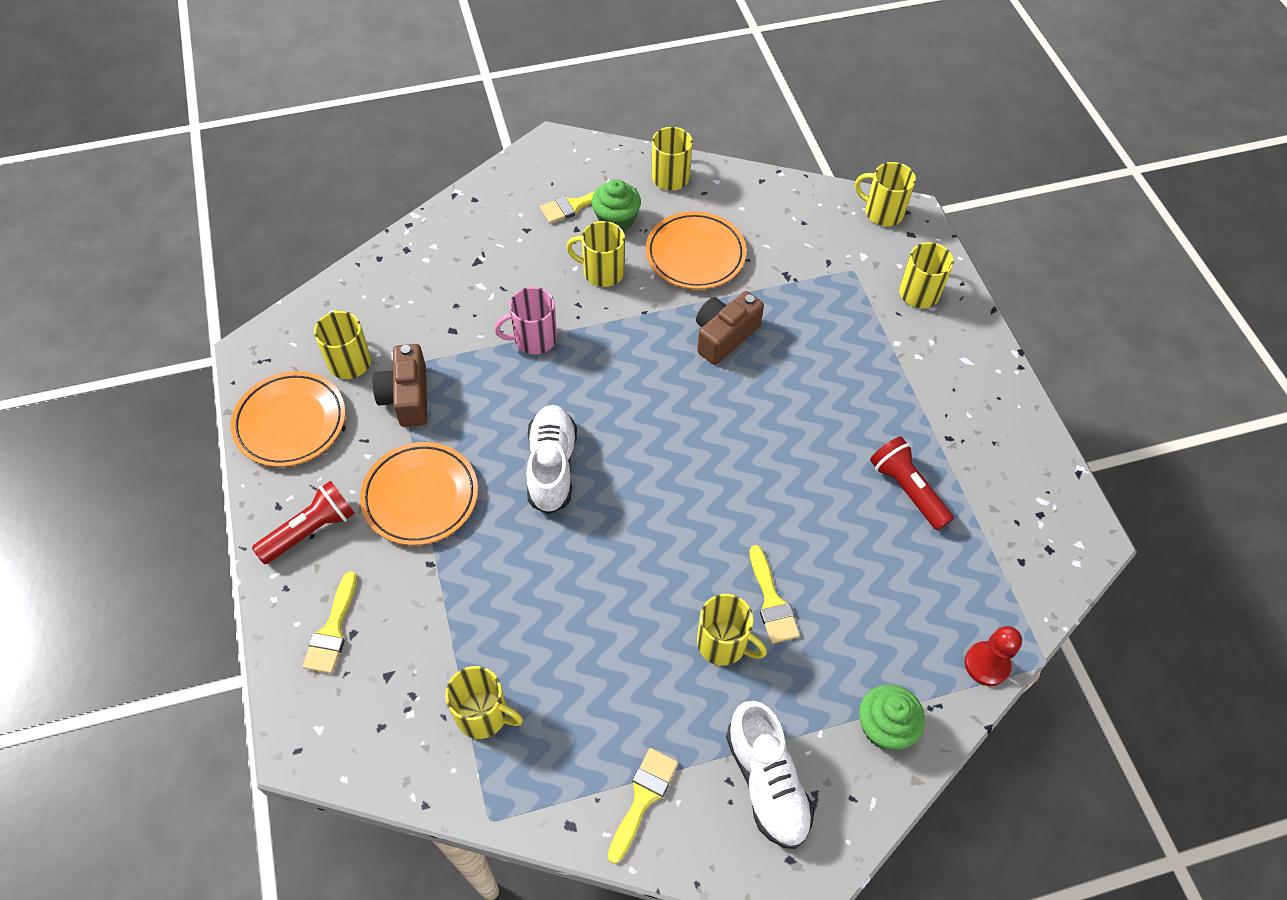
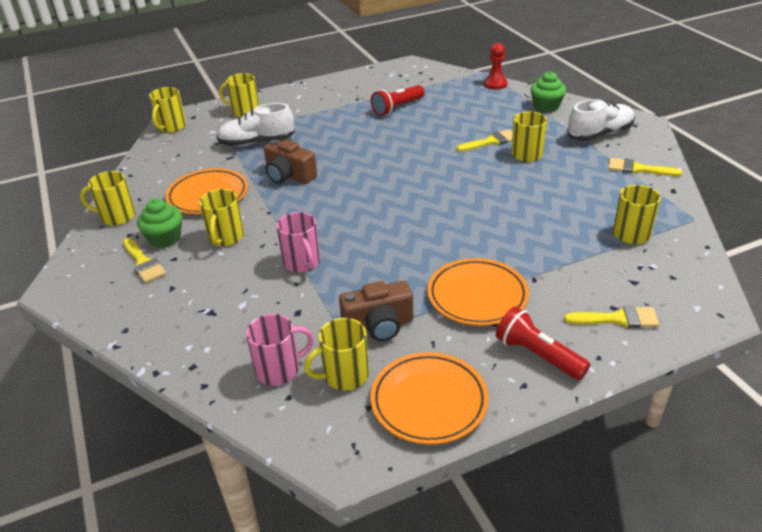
camera: 95 degrees left, 20 degrees down
(377, 312) = (279, 370): none -> pink mug
(552, 466) = (425, 234): white shoe -> white shoe (257, 142)

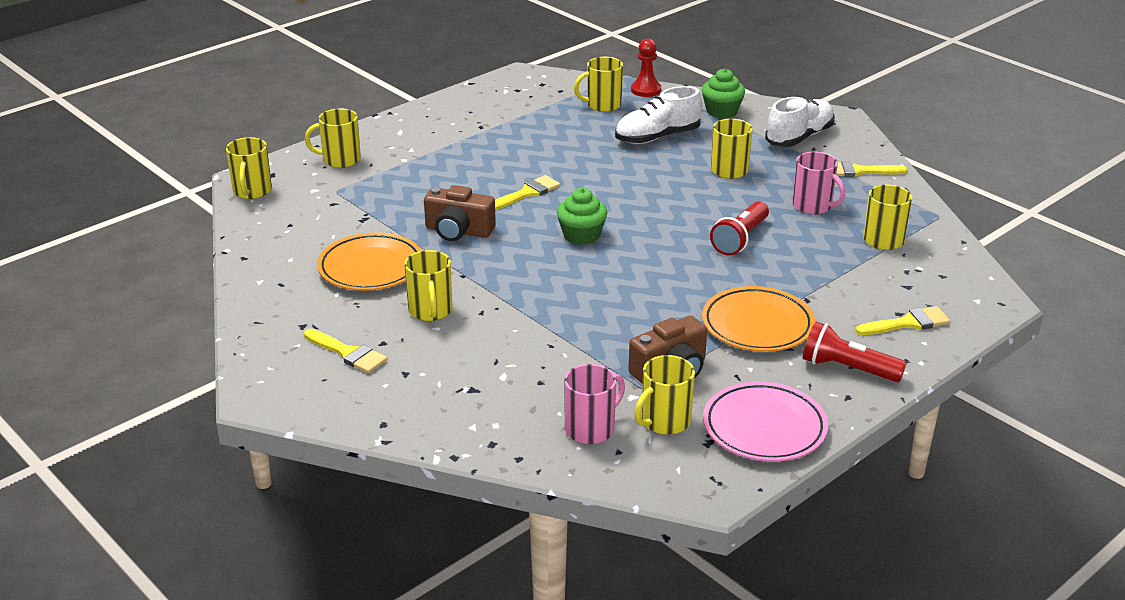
camera: 20 degrees left, 5 degrees down
(117, 217) = (268, 308): yellow mug -> yellow mug (602, 105)
(165, 238) = (353, 323): green cupcake -> green cupcake (581, 235)
(257, 142) = (386, 197): white shoe -> white shoe (657, 137)
(302, 263) = (543, 323): pink mug -> pink mug (813, 206)
(397, 108) = (541, 133): red flashlight -> red flashlight (740, 239)
(429, 401) = (764, 428): orange plate -> pink plate
(491, 141) = (680, 160): yellow brush -> yellow brush (527, 193)

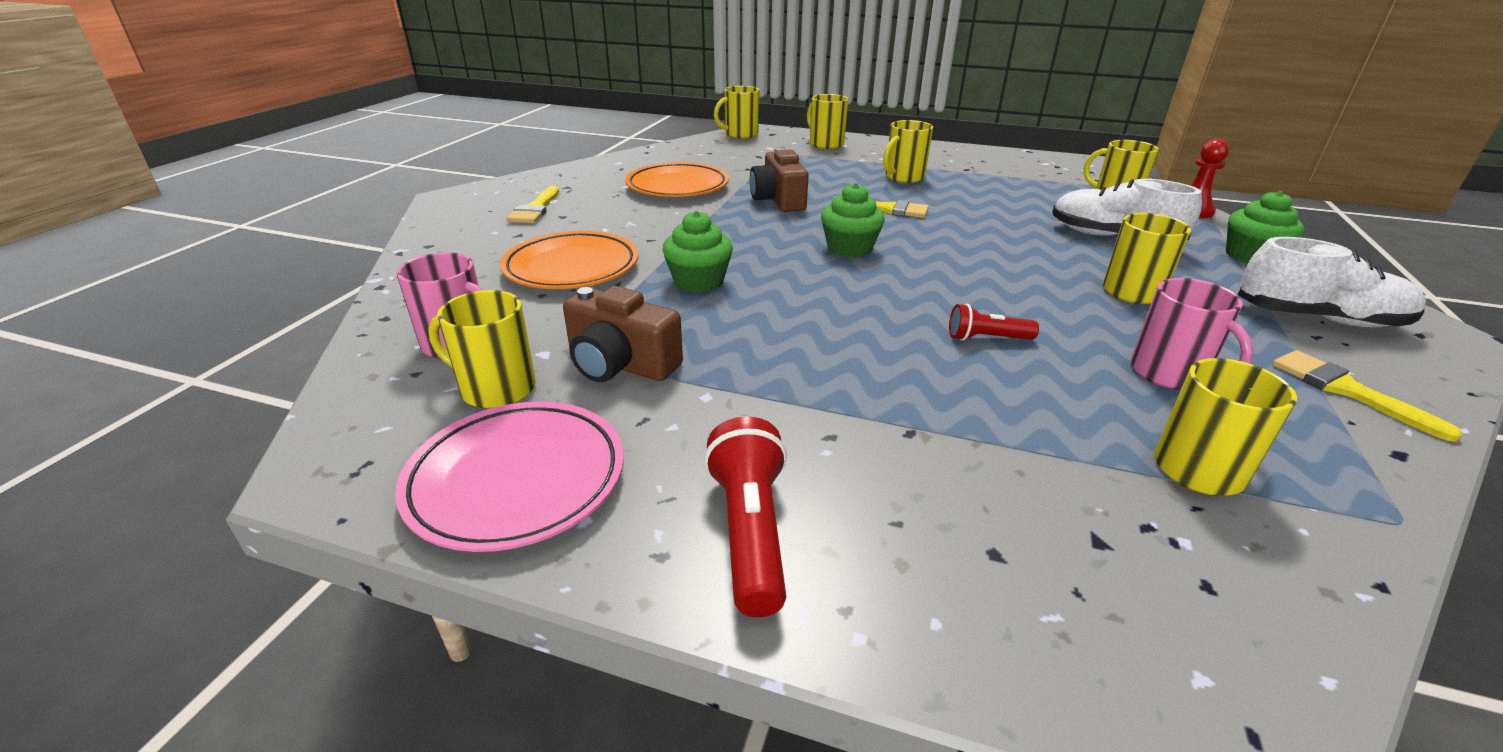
camera: 60 degrees right, 0 degrees up
(430, 311) = (631, 220): yellow mug -> yellow mug (903, 177)
(579, 311) = (698, 281): none -> green cupcake
(740, 239) = (986, 338): red flashlight -> red flashlight, size x0.62
(757, 325) = (790, 404): orange plate -> orange plate (572, 267)
(813, 206) = (1169, 374): pink mug -> pink mug turned 45 degrees counterclockwise
(908, 323) = (976, 577): yellow brush -> none

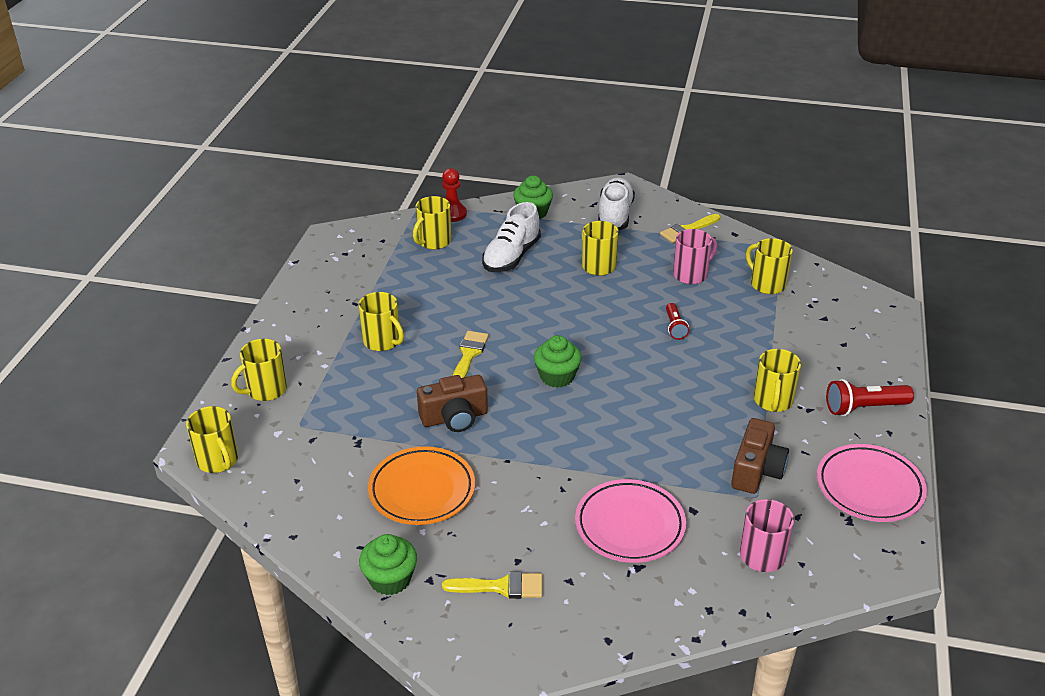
camera: 95 degrees left, 5 degrees up
(496, 389) = (802, 519): yellow mug -> yellow mug (773, 401)
(572, 267) = (630, 525): orange plate -> pink plate
(698, 281) = (635, 450): green cupcake -> green cupcake (390, 579)

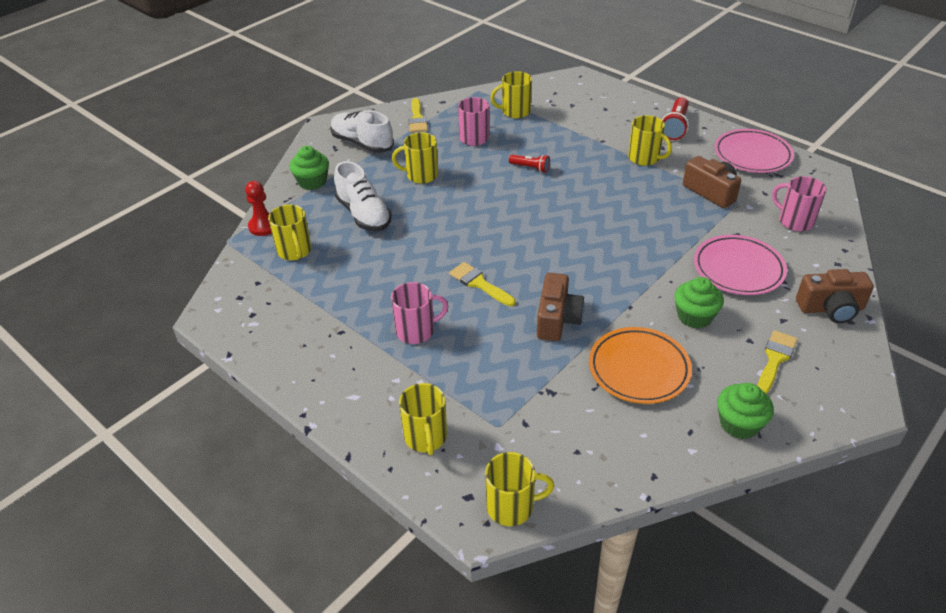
camera: 60 degrees left, 5 degrees up
(382, 341) = (416, 331): yellow mug -> pink mug
(557, 376) = (545, 245): green cupcake -> green cupcake (694, 316)
(618, 618) = (831, 308): none -> brown camera

